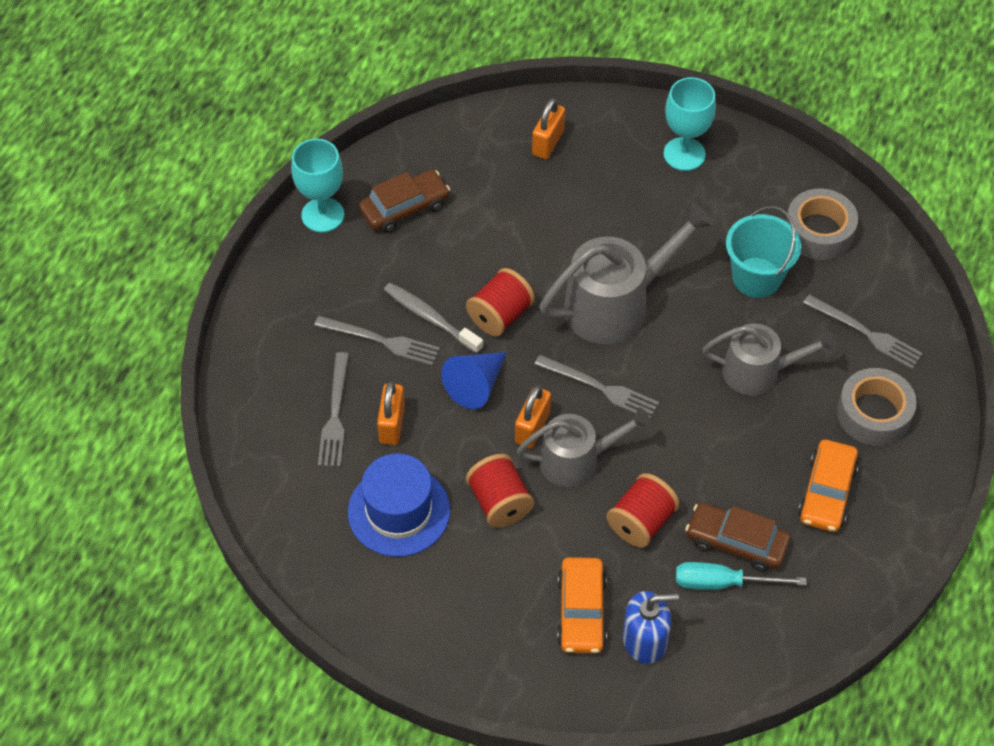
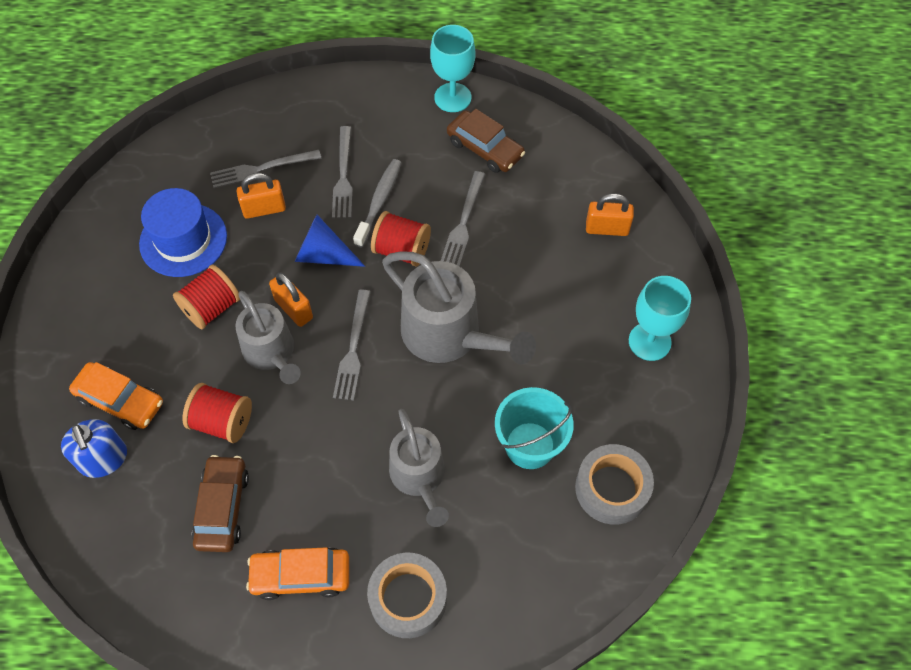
camera: 70 degrees right, 5 degrees up
(532, 428) = (293, 309): orange padlock -> orange padlock turned 45 degrees clockwise
(581, 611) = (120, 400): orange car -> orange car turned 135 degrees counterclockwise
(722, 583) = (176, 507): turquoise screwdriver -> none
(865, 333) = (503, 565): grey fork -> grey fork (463, 222)

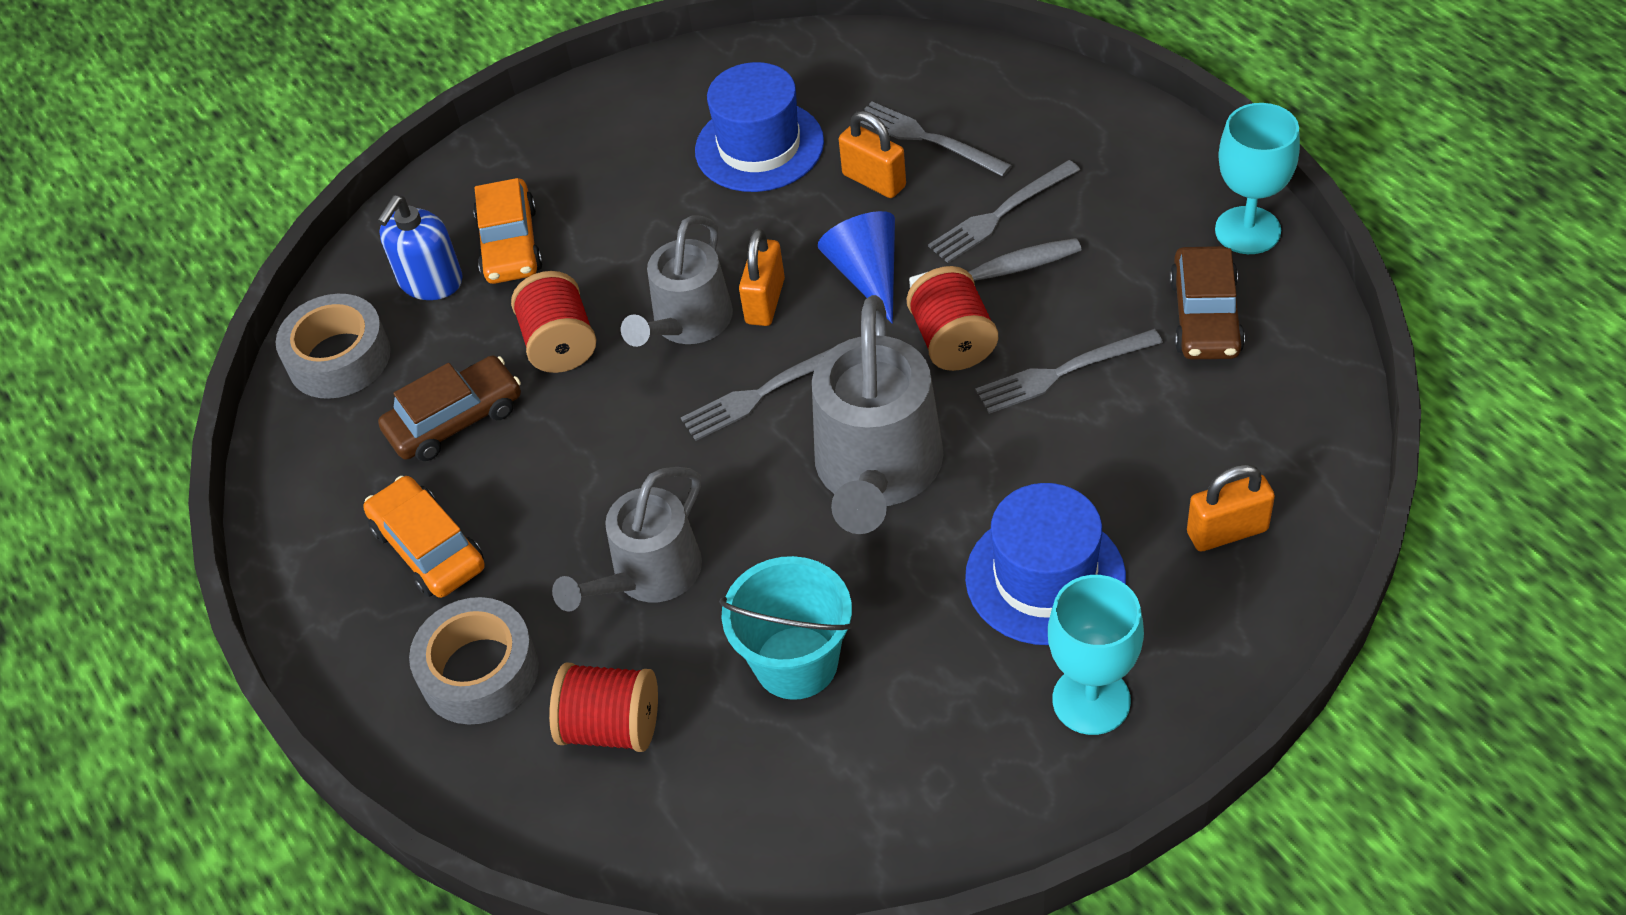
camera: 60 degrees right, 10 degrees down
(211, 307) = (696, 232): red spool -> red spool (611, 726)
(571, 312) = (1045, 577): none -> blue hat
(607, 229) = (1227, 531): orange padlock -> orange padlock turned 75 degrees counterclockwise
(612, 488) = (814, 799): grey tape -> grey tape (339, 358)

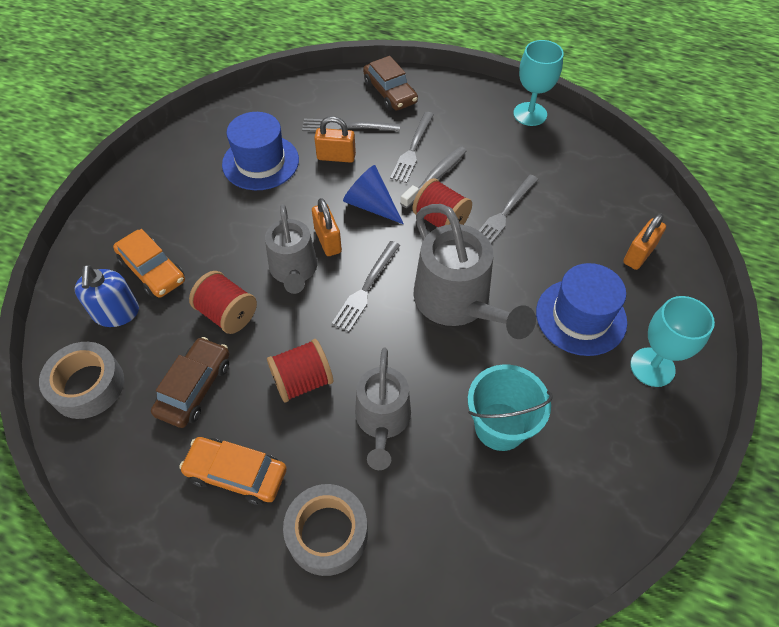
camera: 40 degrees left, 5 degrees up
(611, 726) = (431, 521): red spool -> red spool (302, 381)
(1205, 316) = (545, 160): brown car -> brown car (390, 92)

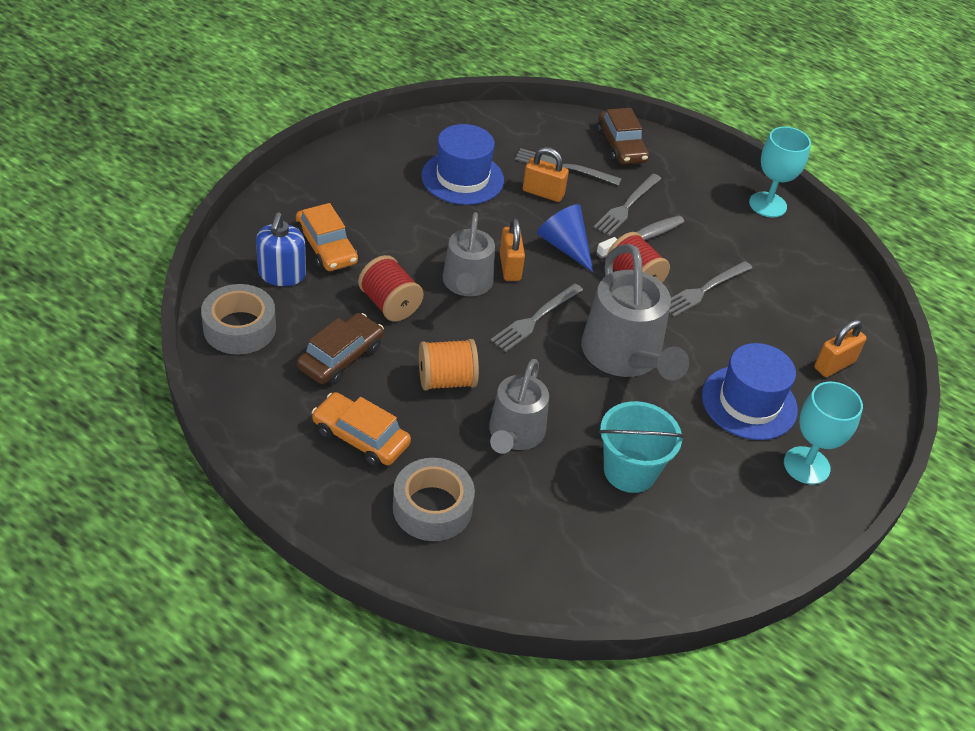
camera: 10 degrees right, 10 degrees down
(302, 381) = (446, 380): red spool -> orange spool

